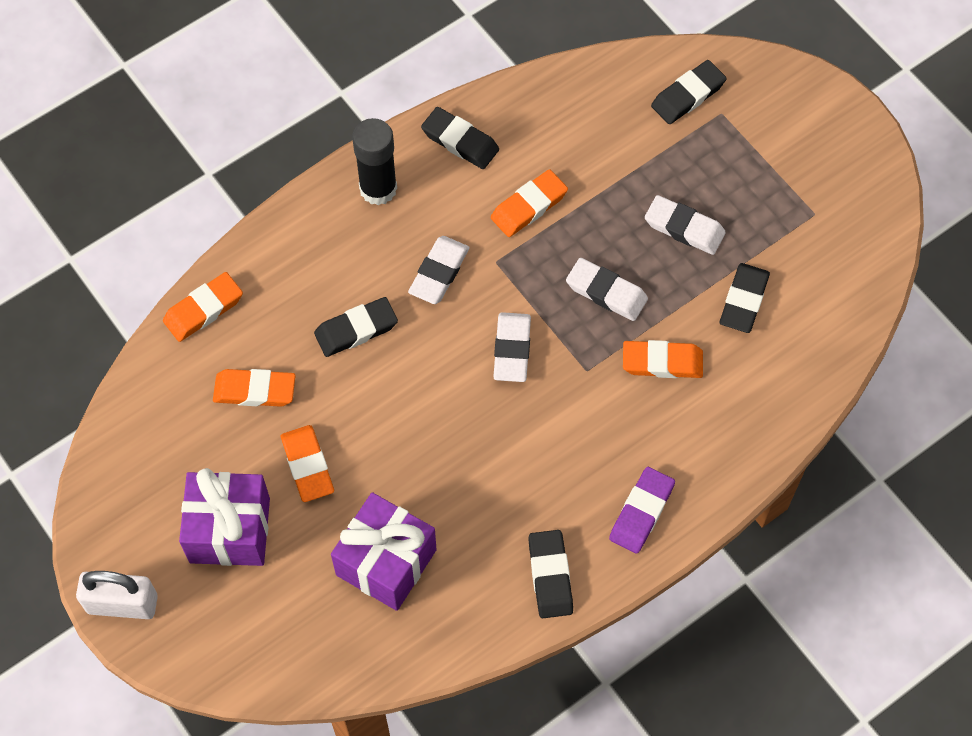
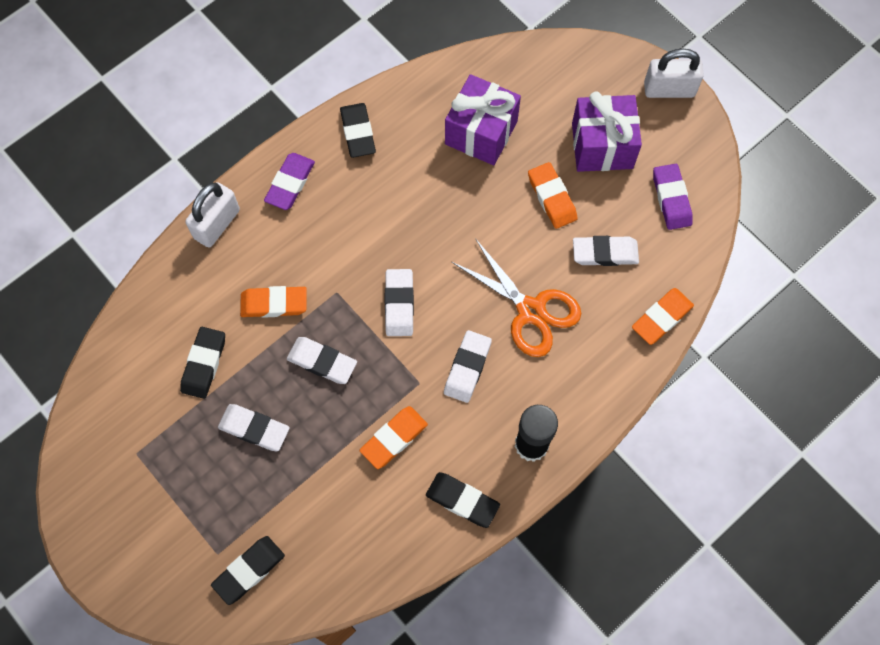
camera: 175 degrees right, 5 degrees up
(157, 451) = (671, 199): none -> purple eraser
(255, 390) = (605, 253): orange eraser -> white eraser
(356, 329) = (531, 311): black eraser -> orange scissors
(734, 466) = (217, 224): none -> white padlock

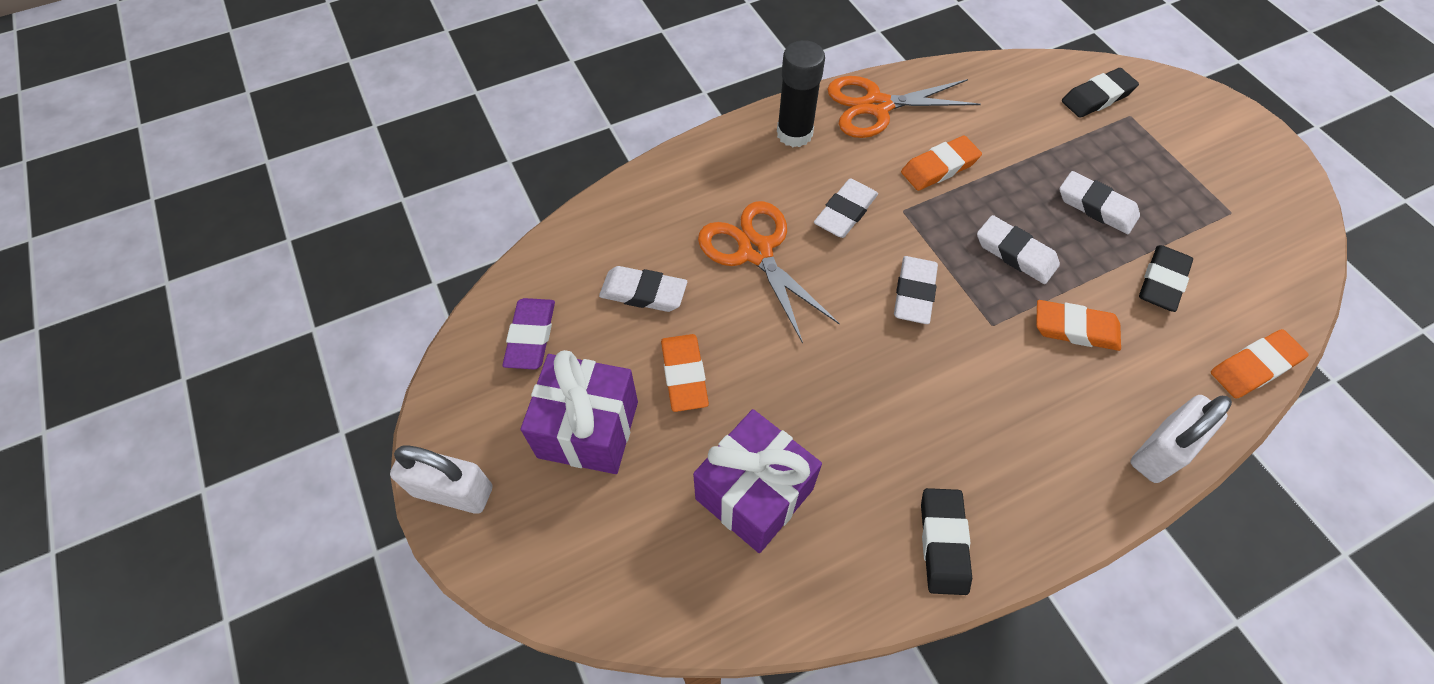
camera: 165 degrees left, 10 degrees down
(290, 183) = (1052, 485): purple eraser -> none
(462, 500) = (876, 106): black eraser -> orange scissors
(662, 318) = (608, 212): orange eraser -> orange eraser (1254, 367)

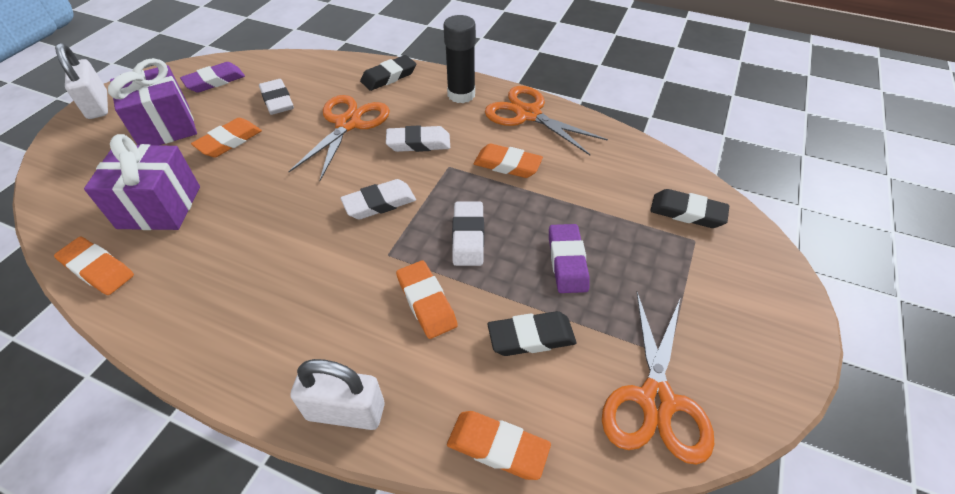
camera: 50 degrees right, 10 degrees down
(819, 595) = (97, 269): none -> orange eraser
(943, 542) = (172, 312): black eraser -> black eraser (389, 76)
(1096, 207) = (567, 261): white eraser -> purple eraser
(1267, 248) = (656, 400): none -> orange scissors

